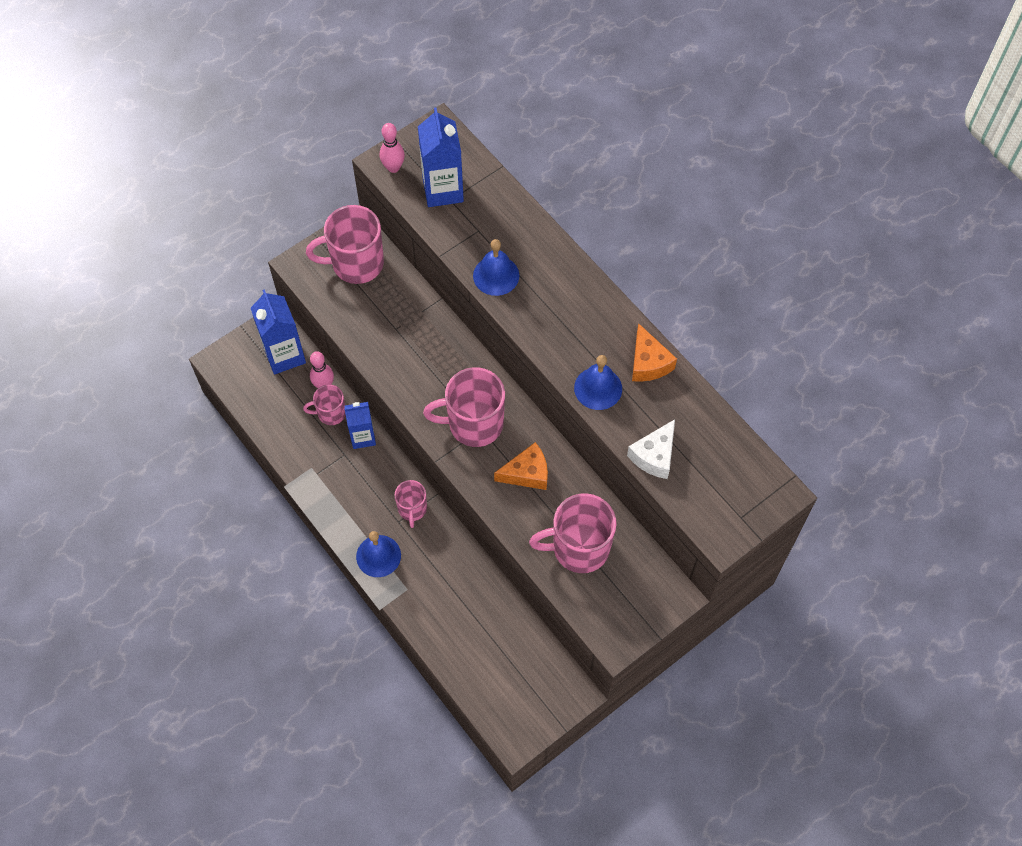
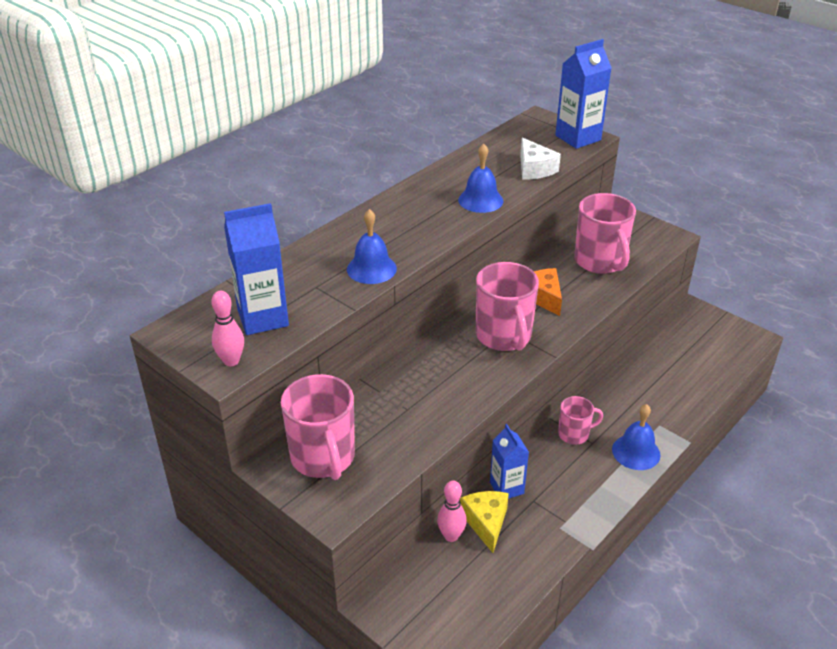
camera: 100 degrees left, 25 degrees down
(284, 355) = (419, 585): blue carton -> blue carton (578, 138)
(330, 413) = (486, 522): pink mug -> yellow cheese
(648, 363) = (444, 178): orange cheese -> none
(654, 456) = (534, 169): white cheese -> white cheese turned 45 degrees clockwise

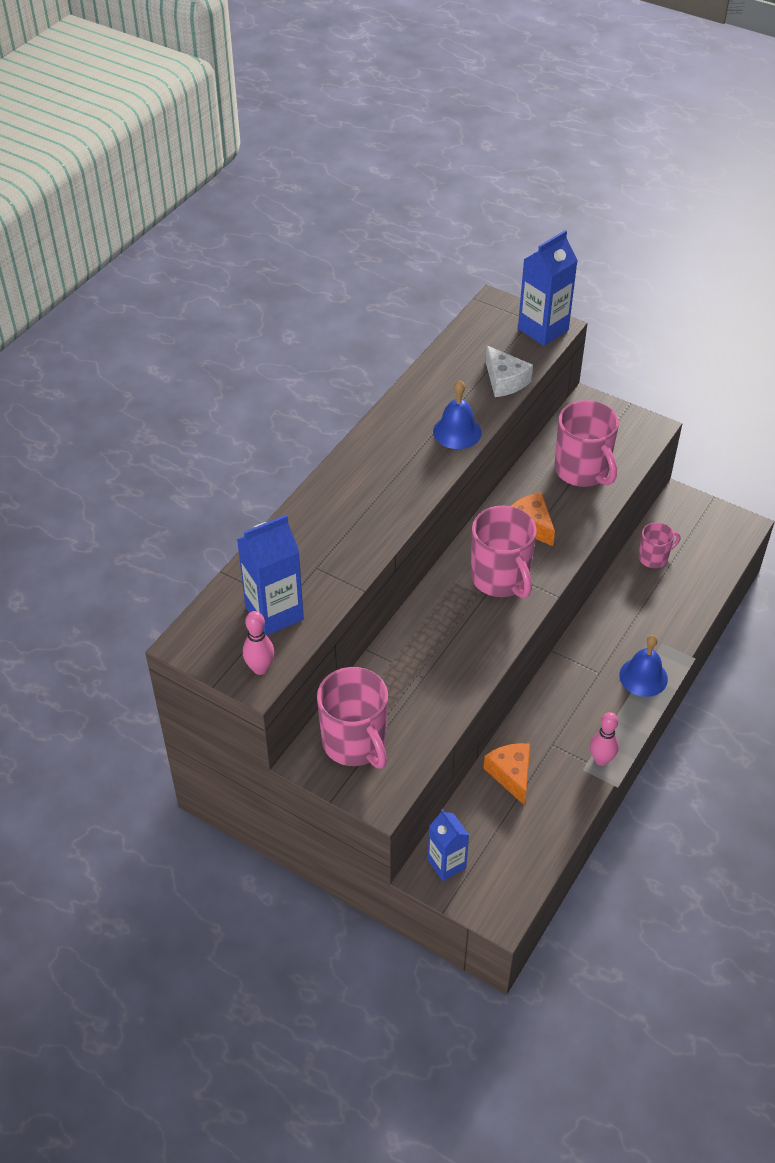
camera: 10 degrees left, 10 degrees up
(371, 269) = (366, 537): blue bell -> none
(451, 536) = (480, 793): pink bowling pin -> pink bowling pin (601, 760)
(486, 522) = (511, 774): yellow cheese -> orange cheese
(506, 488) = (523, 735): blue carton -> blue carton (446, 864)
(574, 434) = (579, 665): pink mug -> pink mug (654, 558)

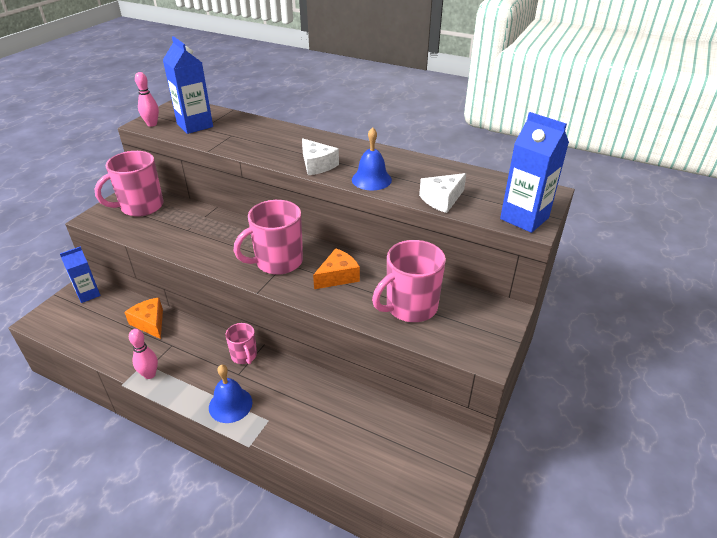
camera: 85 degrees right, 10 degrees down
(416, 478) = (317, 165): none -> white cheese
(511, 774) = (150, 323): orange cheese -> orange cheese turned 105 degrees counterclockwise
(654, 558) = (375, 417): pink mug -> pink mug (244, 356)

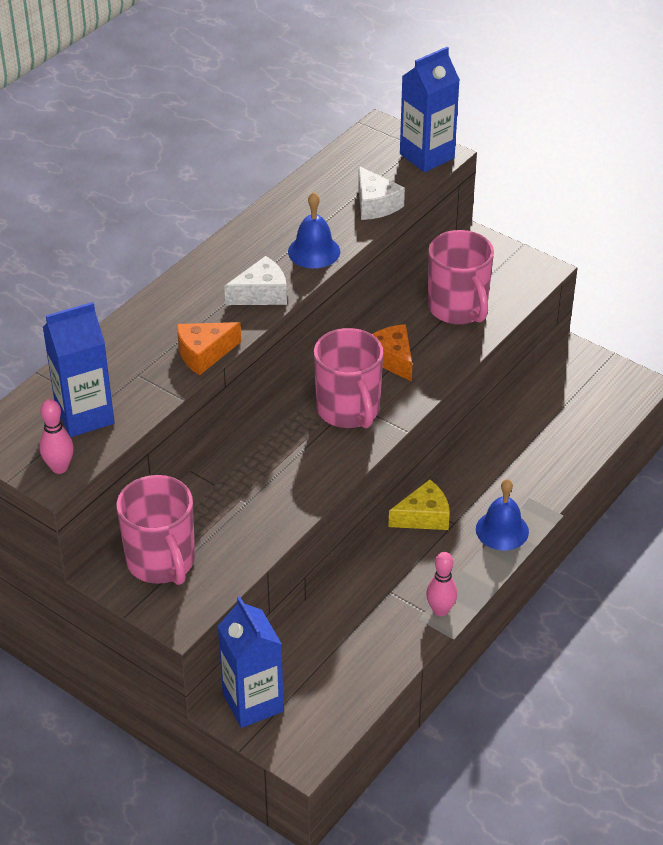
camera: 80 degrees left, 5 degrees up
(88, 294) = (253, 703): blue carton -> blue carton, size x1.52
(150, 323) = (339, 618): orange cheese -> orange cheese (204, 354)
(244, 356) = (424, 516): pink mug -> yellow cheese

